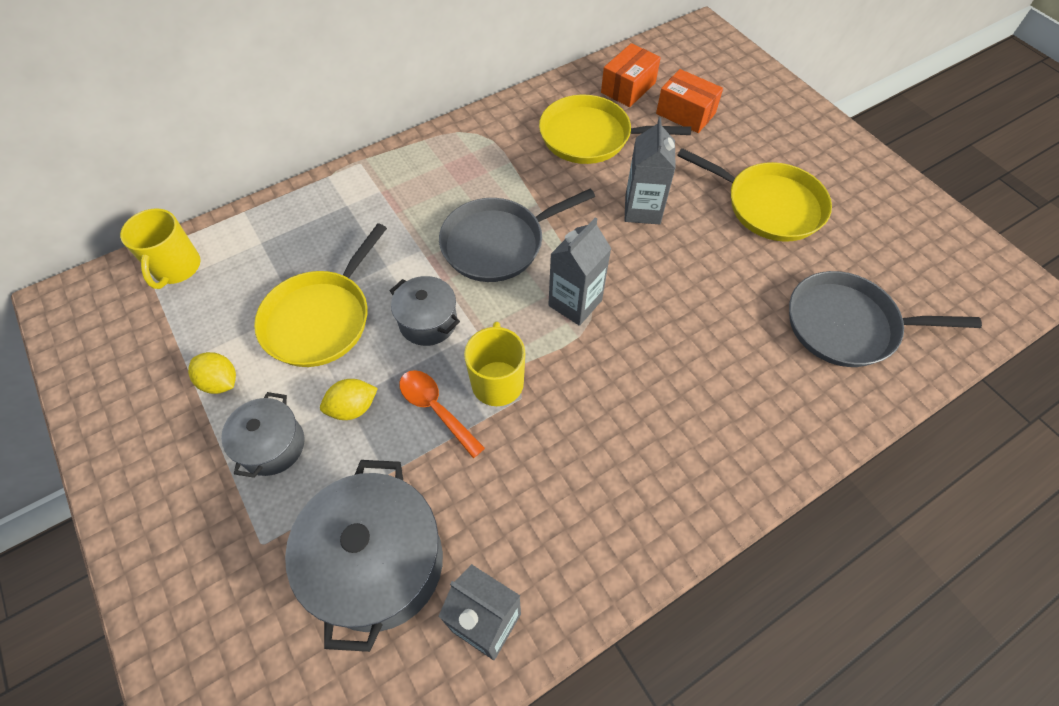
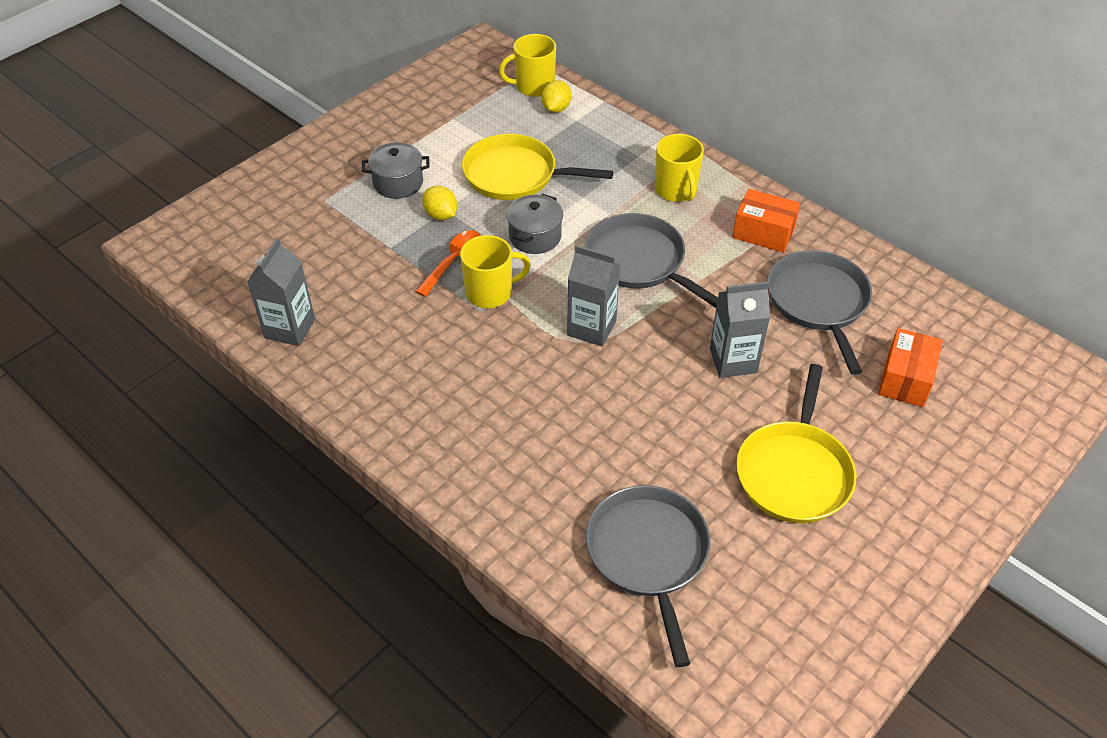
camera: 75 degrees right, 10 degrees down
(220, 382) = (442, 141): yellow lemon -> yellow lemon (556, 108)
(379, 563) = (322, 262): grey pot -> none
(411, 190) = (676, 190): none -> yellow mug
(590, 137) = (818, 302): yellow pan -> grey pan
(628, 88) = (918, 321): orange box -> orange box (763, 233)

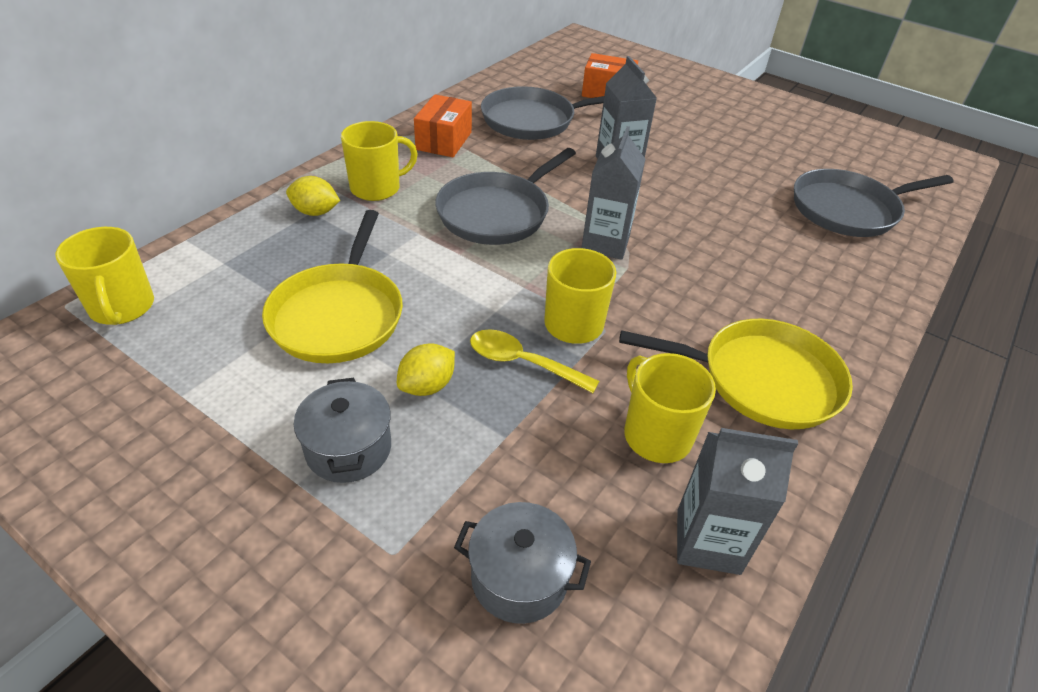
camera: 100 degrees left, 5 degrees down
(374, 320) = (656, 435): none -> yellow mug
(453, 261) = (523, 363): orange spoon -> yellow spoon
(535, 237) = (465, 290): grey pot -> grey pot (519, 578)
(556, 108) = (189, 282): yellow lemon -> yellow lemon (315, 212)
(794, 472) = (724, 142): yellow pan -> yellow pan (762, 379)

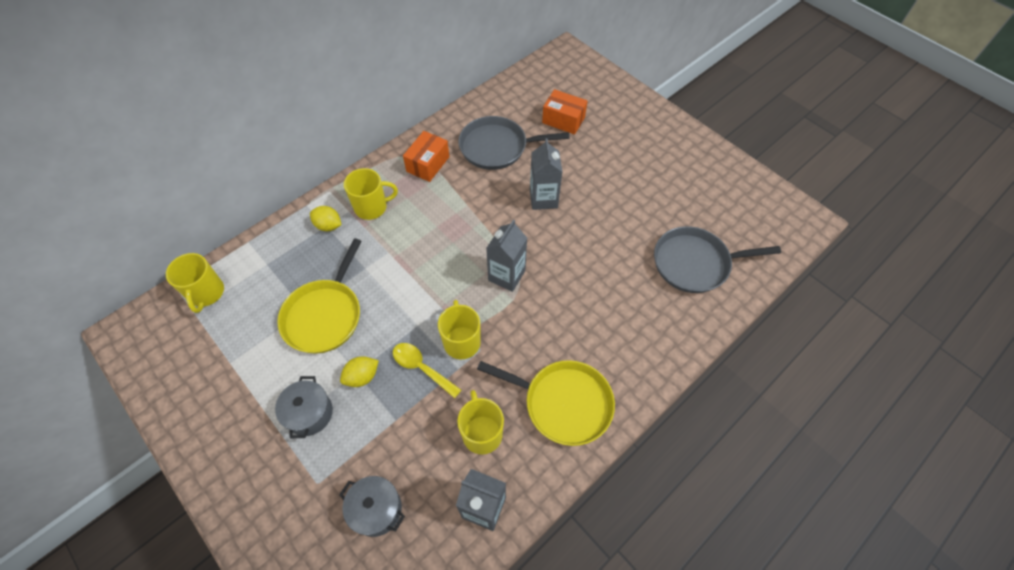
camera: 15 degrees right, 15 degrees up
(497, 213) = (443, 239): grey pan -> none

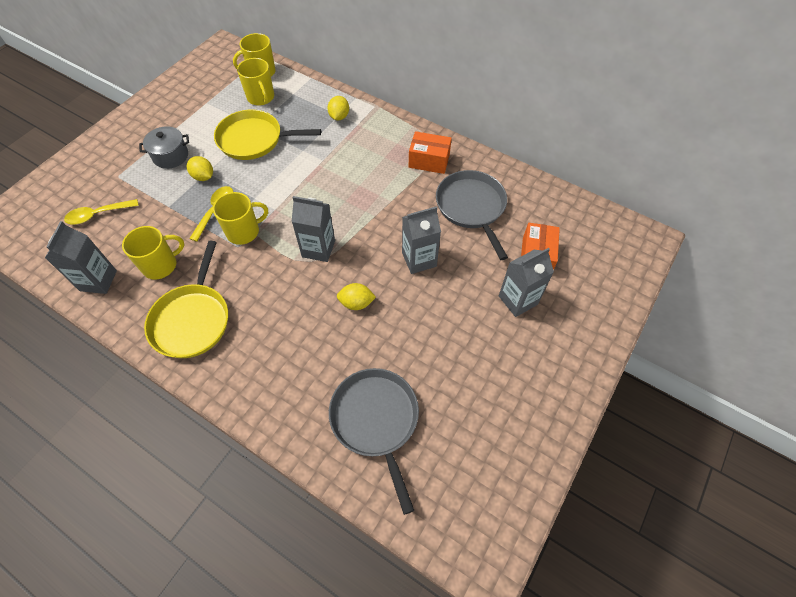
camera: 75 degrees right, 0 degrees up
(372, 207) = (366, 137): yellow mug -> yellow mug (261, 97)
(376, 509) = (98, 214): grey pot -> yellow spoon
(578, 255) = (356, 303): none -> yellow lemon
(602, 143) = (518, 300): none -> grey carton

